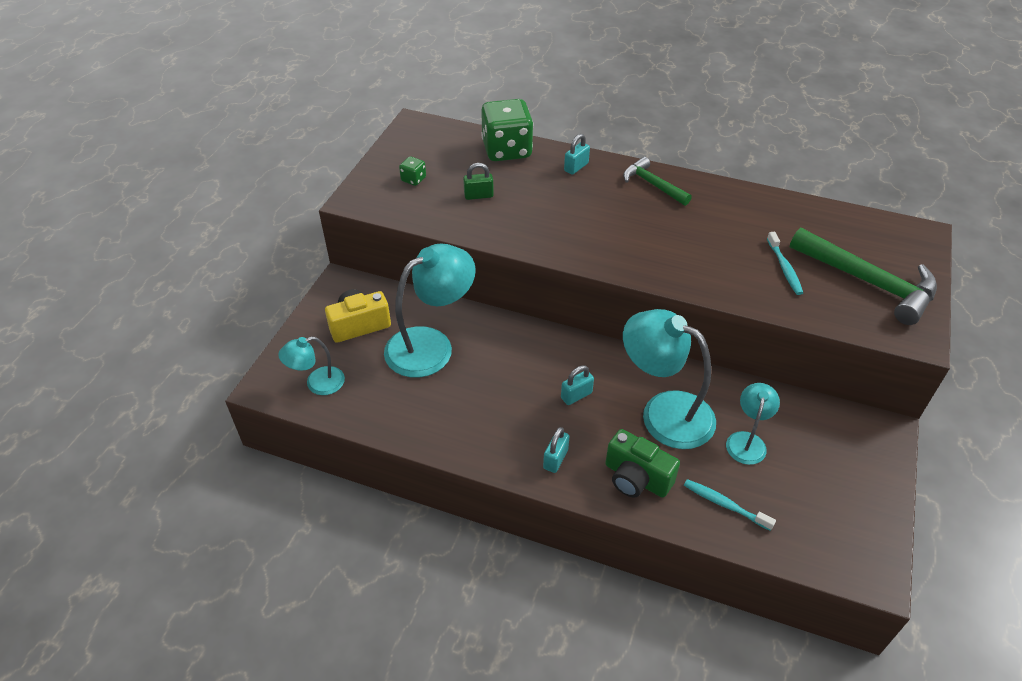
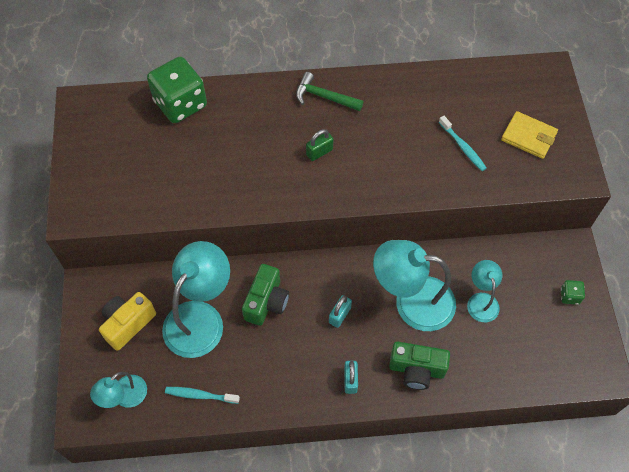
camera: 25 degrees left, 15 degrees up
(413, 179) = (114, 170): green dice -> green dice (569, 296)
(478, 195) = (182, 167): green padlock -> green padlock (319, 152)
(505, 356) = (266, 302): none -> green camera
(576, 167) = (251, 101): turquoise padlock -> none
(724, 504) = (487, 363): turquoise toothbrush -> turquoise toothbrush (200, 395)
(868, 282) = (528, 136): green hammer -> yellow wallet

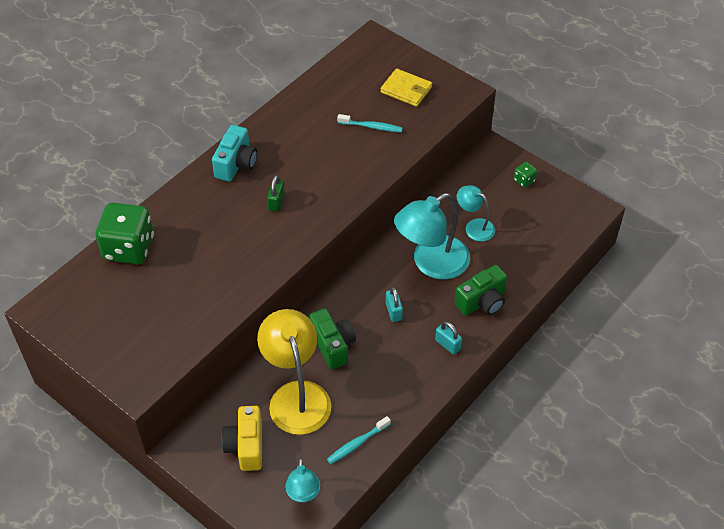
camera: 45 degrees left, 10 degrees down
(200, 317) = (296, 396): turquoise lamp -> yellow lamp
(324, 97) = (236, 164): green hammer -> turquoise camera
(528, 136) = (406, 89): yellow wallet -> yellow wallet turned 45 degrees clockwise

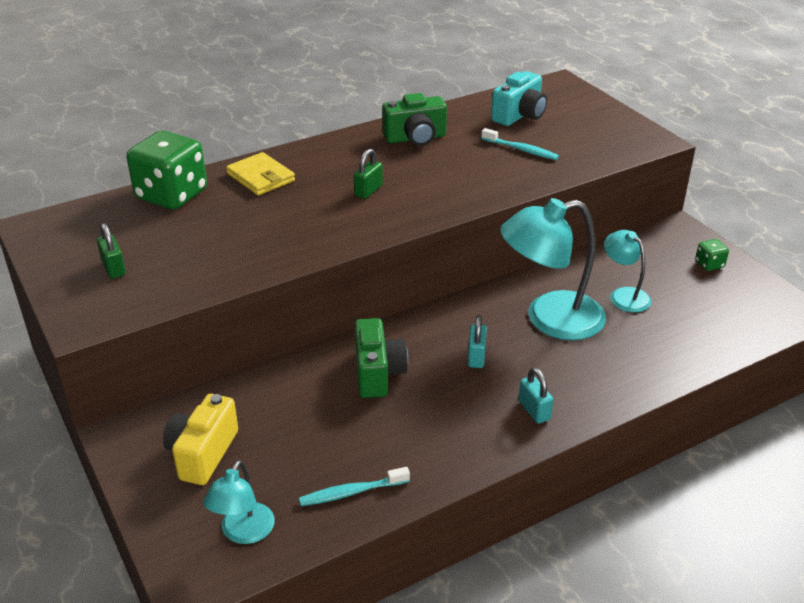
camera: 20 degrees right, 15 degrees down
(128, 332) = (113, 268): none -> green padlock
(236, 164) = (342, 151): turquoise camera -> turquoise camera (519, 115)
(296, 396) = (300, 415): yellow lamp -> none
(406, 89) = (580, 127): yellow wallet -> yellow wallet (261, 177)
(482, 302) = (603, 375): green camera -> green camera (415, 138)

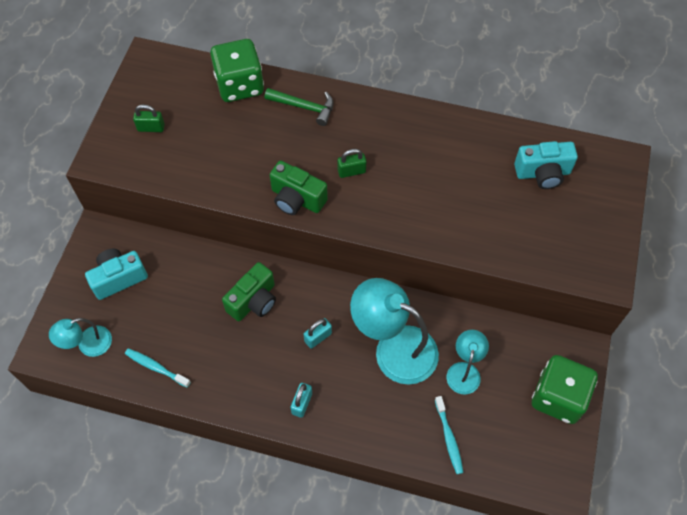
camera: 45 degrees right, 25 degrees up
(113, 268) = (151, 128): green padlock -> green padlock turned 75 degrees clockwise
(203, 453) = (119, 278): yellow camera -> turquoise camera
(261, 177) = (304, 107): yellow wallet -> green hammer
(415, 138) = (441, 142): green camera -> green camera (297, 199)
(521, 150) = (497, 210): turquoise toothbrush -> turquoise toothbrush (449, 438)
(709, 264) = (558, 397): green dice -> green dice, size x2.32

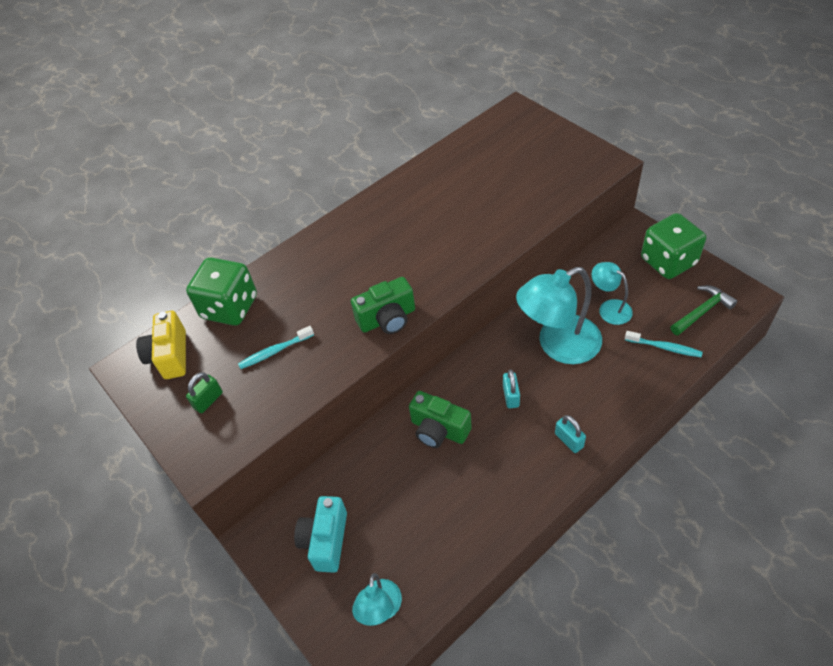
camera: 50 degrees left, 10 degrees down
(156, 367) = (451, 552): turquoise toothbrush -> turquoise toothbrush (275, 351)
(173, 78) = (170, 356): none -> yellow camera
(253, 301) = (439, 430): green camera -> green camera turned 135 degrees clockwise
(304, 107) = (298, 271): green hammer -> green hammer (702, 311)
(351, 171) = (392, 268): green padlock -> none
(543, 173) = (492, 154): turquoise camera -> none

